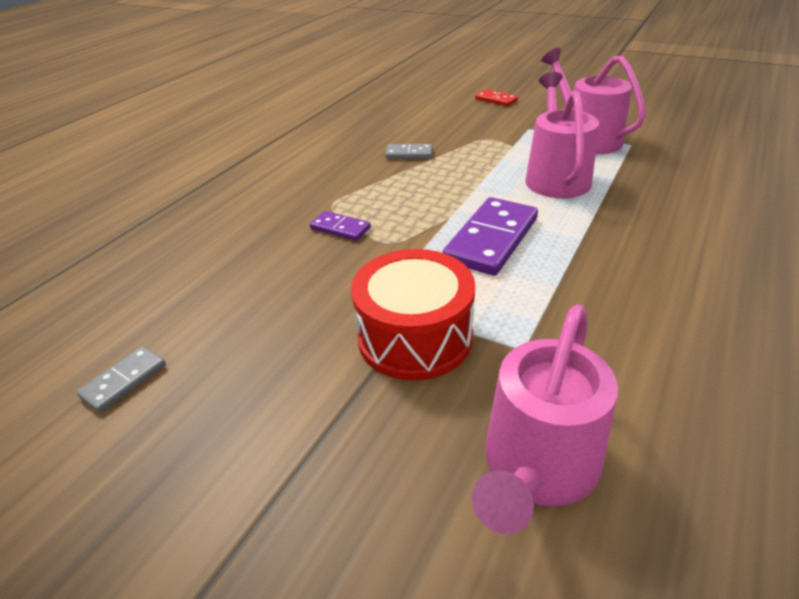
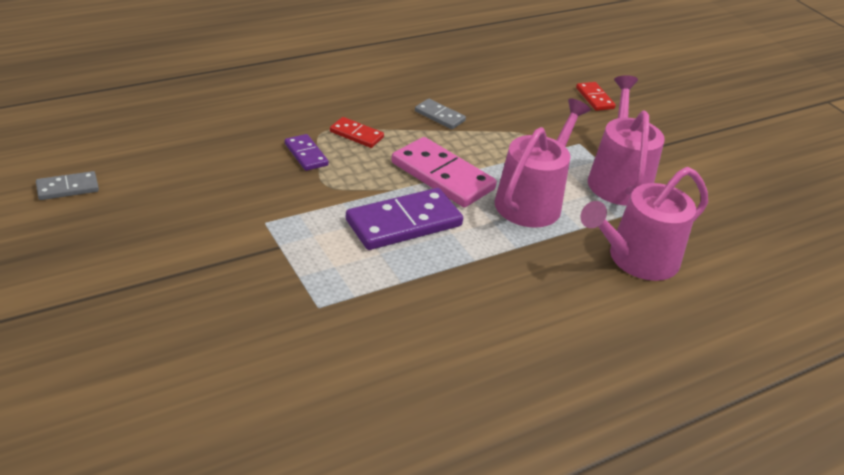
camera: 25 degrees right, 0 degrees up
(363, 194) = (356, 134): none -> red domino
(415, 337) = (260, 259): red drum -> none
(470, 191) = (442, 176): none -> pink domino
(537, 467) = (235, 370): pink watering can -> pink watering can (636, 259)

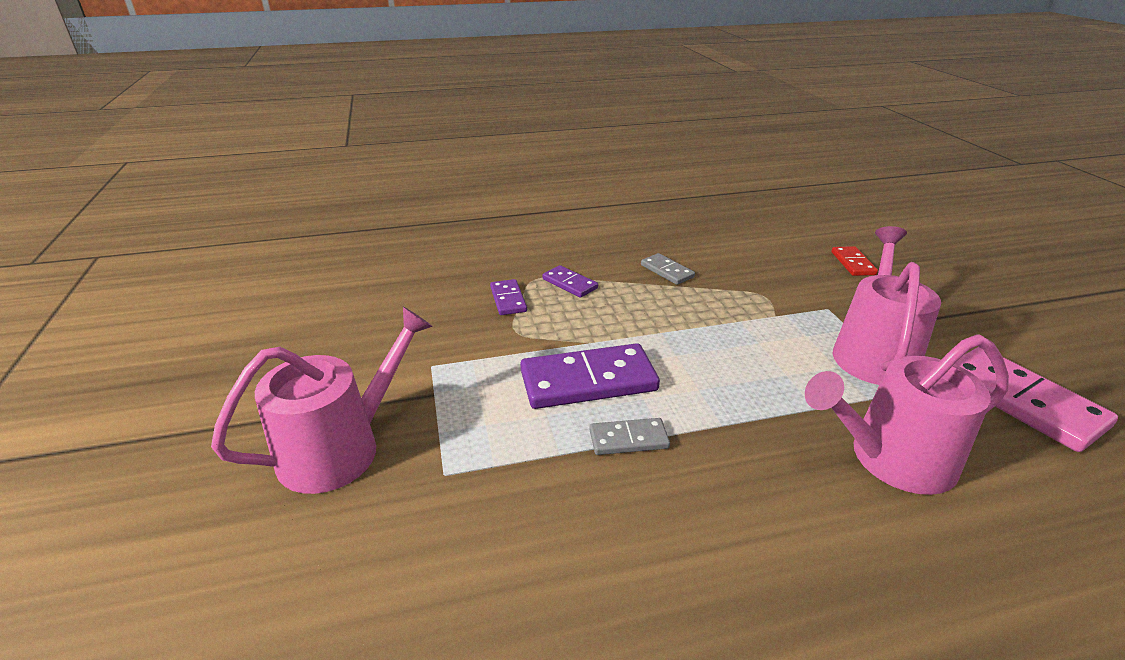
camera: 20 degrees right, 5 degrees down
(67, 188) = (257, 314): grey domino -> grey domino (628, 439)
(356, 134) = (570, 284): red domino -> purple domino
(442, 176) = (651, 332): pink domino -> pink domino (1021, 401)
(532, 201) = (756, 369): pink watering can -> pink watering can (340, 448)

